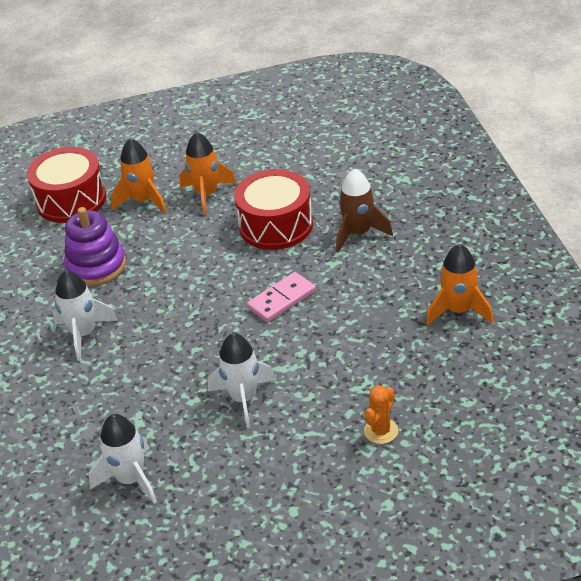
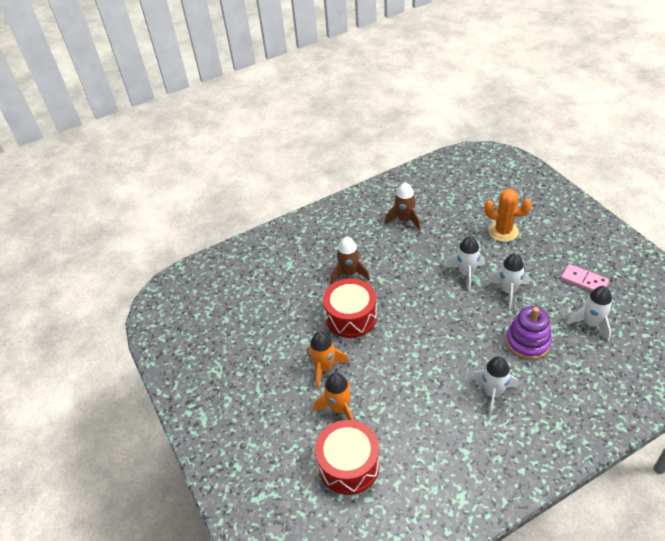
camera: 105 degrees left, 5 degrees up
(96, 266) = (423, 412): purple stacking toy -> purple stacking toy (527, 342)
(282, 300) = (421, 295): pink domino -> pink domino (584, 281)
(302, 358) = (466, 273): none -> white rocket
(381, 431) = (503, 231): orange cactus -> orange cactus, size x1.65
(458, 310) = (404, 219): orange rocket -> brown rocket

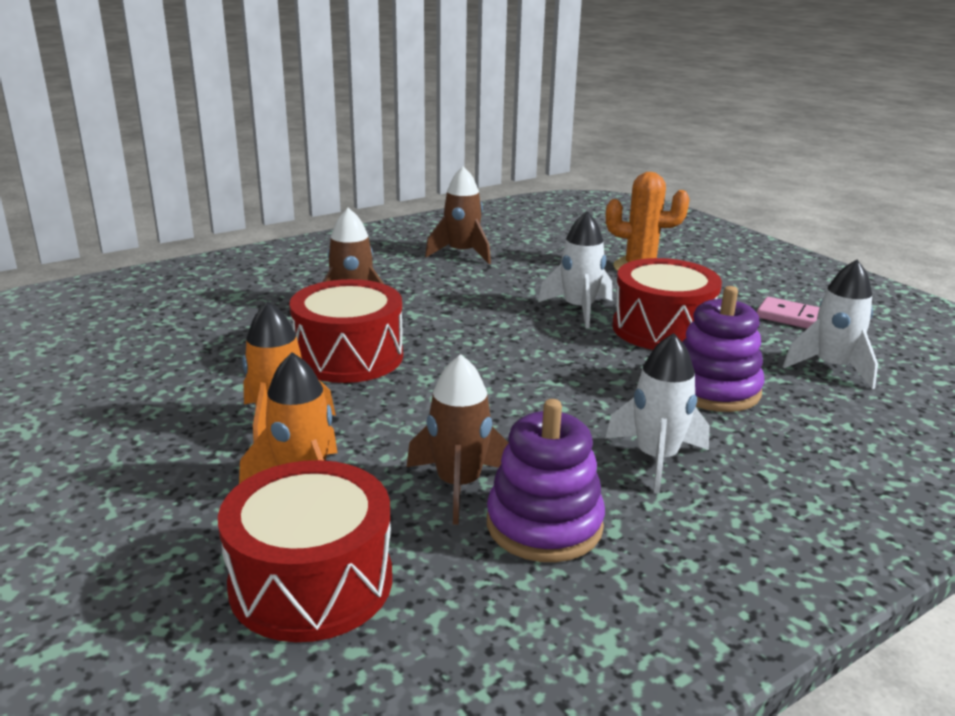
camera: 10 degrees left, 20 degrees down
(404, 410) = (458, 485): none -> brown rocket
(440, 435) = (544, 525): none -> purple stacking toy
(508, 291) = (662, 329): white rocket -> red drum

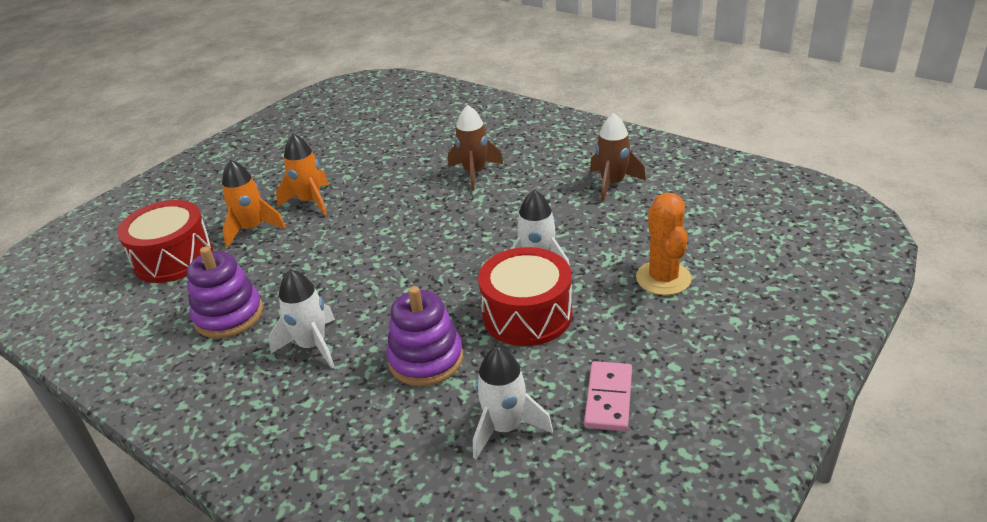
camera: 75 degrees right, 10 degrees up
(349, 356) = (399, 195): red drum -> none
(458, 485) = (262, 276): brown rocket -> none

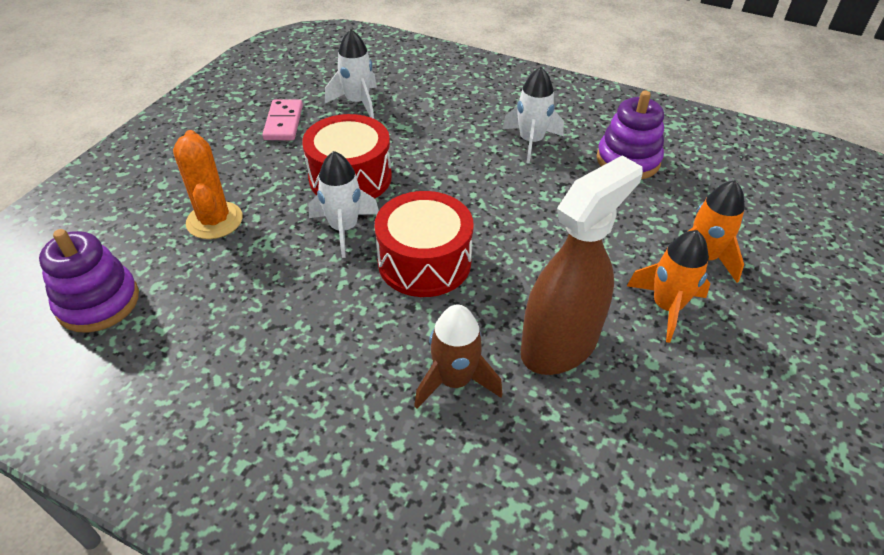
camera: 165 degrees right, 10 degrees up
(173, 258) = (753, 213): red drum -> red drum (424, 262)
(398, 186) = (559, 345): none -> brown spray bottle
(426, 359) = (429, 138): purple stacking toy -> purple stacking toy (98, 302)
(612, 183) = (244, 366): brown rocket -> none

